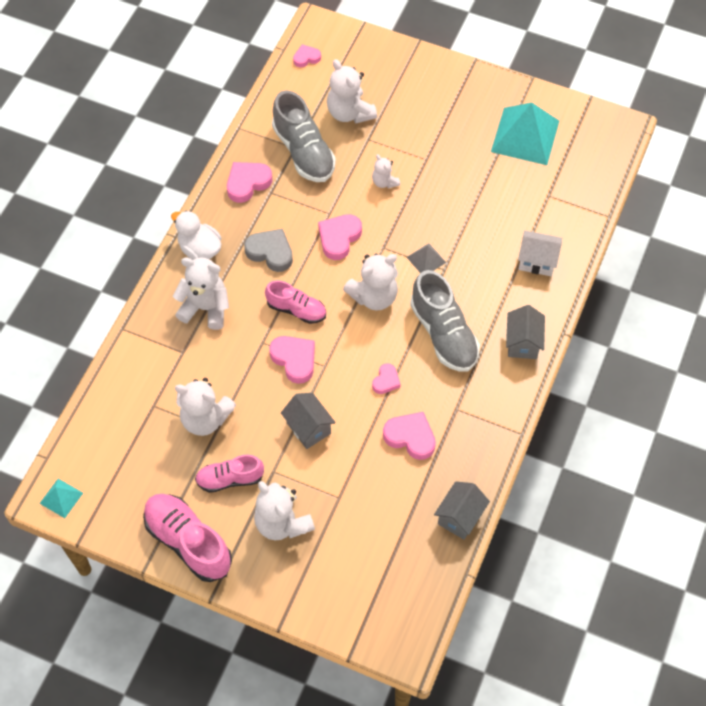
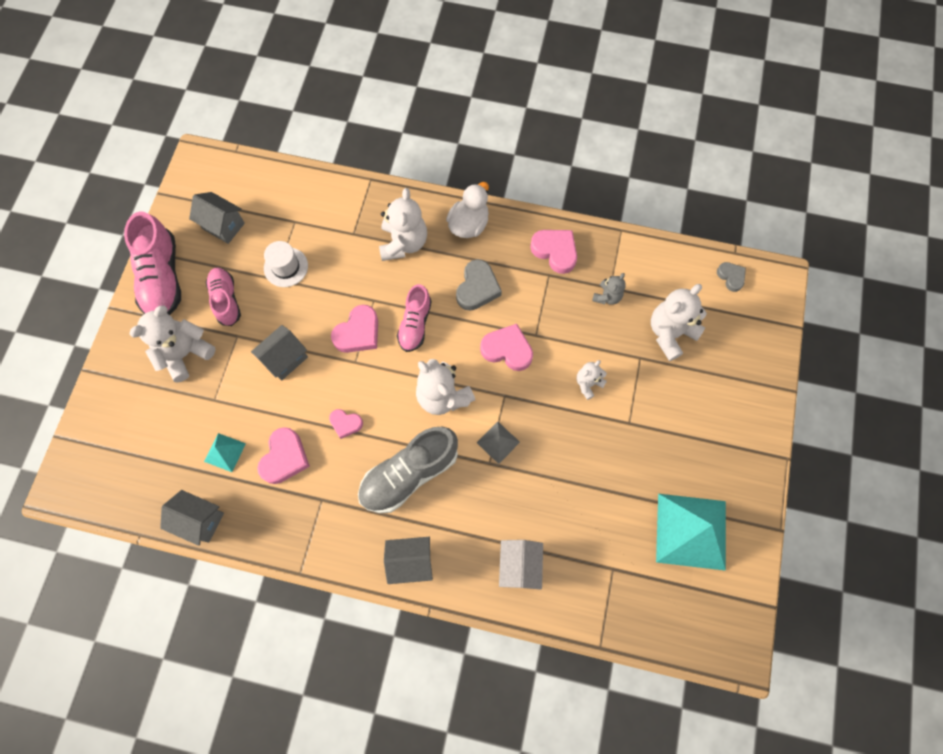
camera: 80 degrees right, 10 degrees up
(61, 498) = (199, 170): turquoise pyramid -> turquoise pyramid (225, 452)
(139, 476) = (223, 226): none -> grey house
(188, 542) = (162, 278): pink shoe -> pink shoe turned 135 degrees clockwise
(205, 419) = (286, 267): white teddy bear -> white hat
(304, 152) = (607, 296): grey shoe -> grey teddy bear
(306, 58) = (731, 277): pink heart -> grey heart

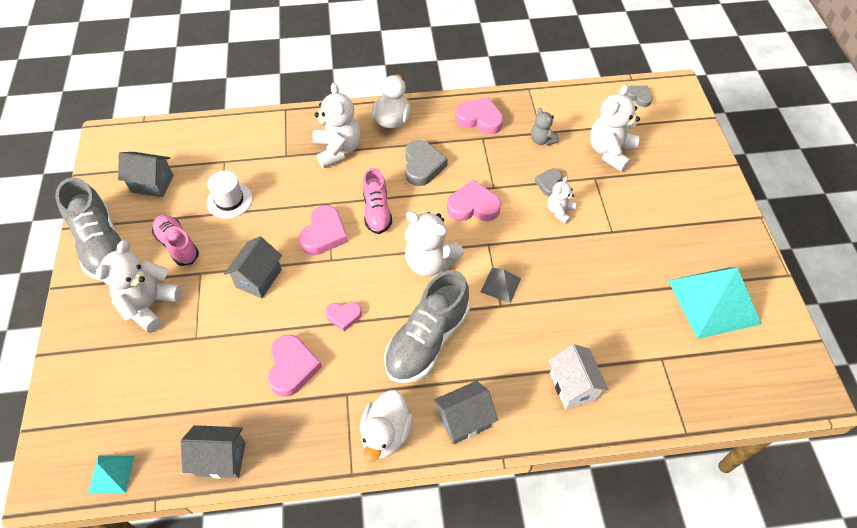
camera: 20 degrees left, 15 degrees down
(162, 278) = (102, 245): pink shoe -> grey shoe
(225, 452) = (225, 383): turquoise pyramid -> turquoise pyramid (111, 474)
(340, 548) = (386, 434): none -> white duck
(591, 349) = (549, 184): none -> grey heart
(607, 296) = (542, 140): grey teddy bear -> grey teddy bear turned 135 degrees clockwise

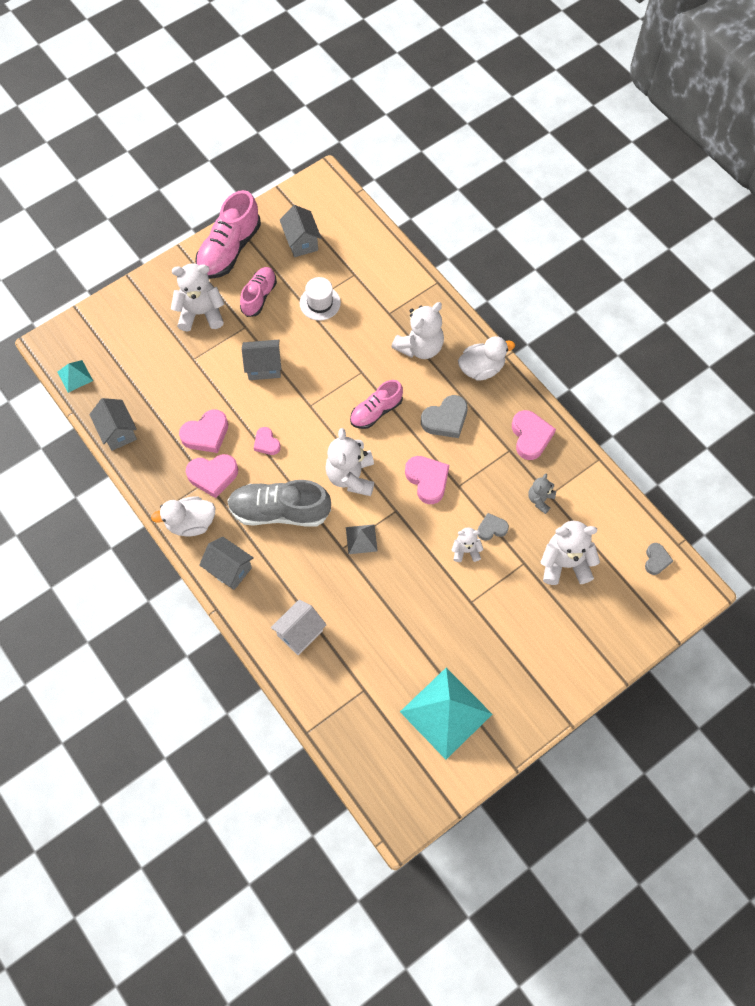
camera: 60 degrees right, 10 degrees up
(102, 245) = (229, 250): grey shoe -> pink shoe
(324, 234) = (330, 387): pink heart -> pink heart (213, 476)

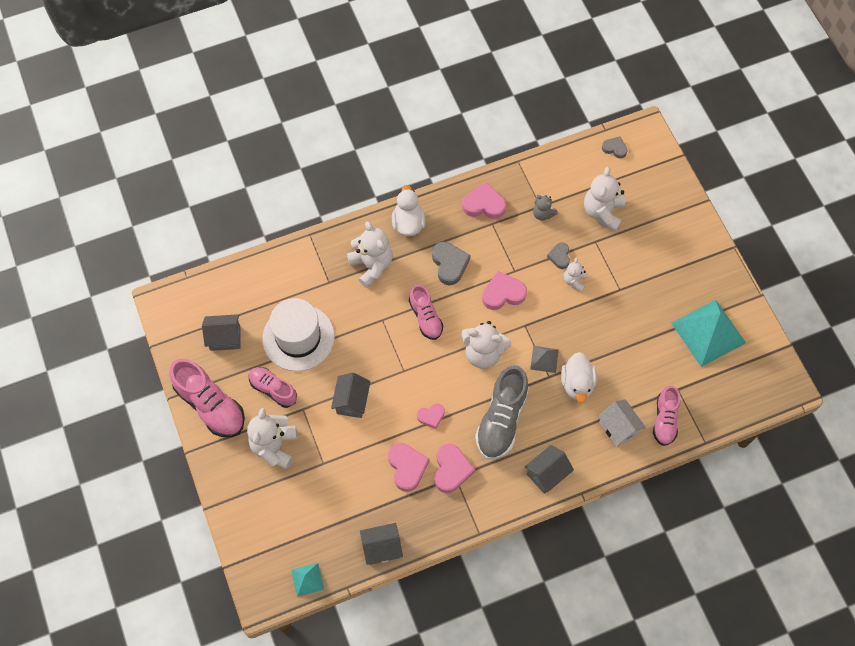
camera: 75 degrees left, 0 degrees up
(190, 523) = (494, 499): white duck -> white duck (577, 384)
(320, 303) = (298, 337): white hat -> white hat, size x1.83
(322, 682) = (664, 420): none -> pink shoe

